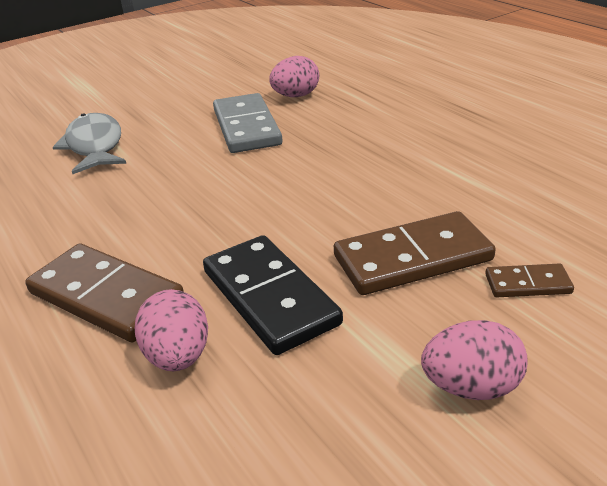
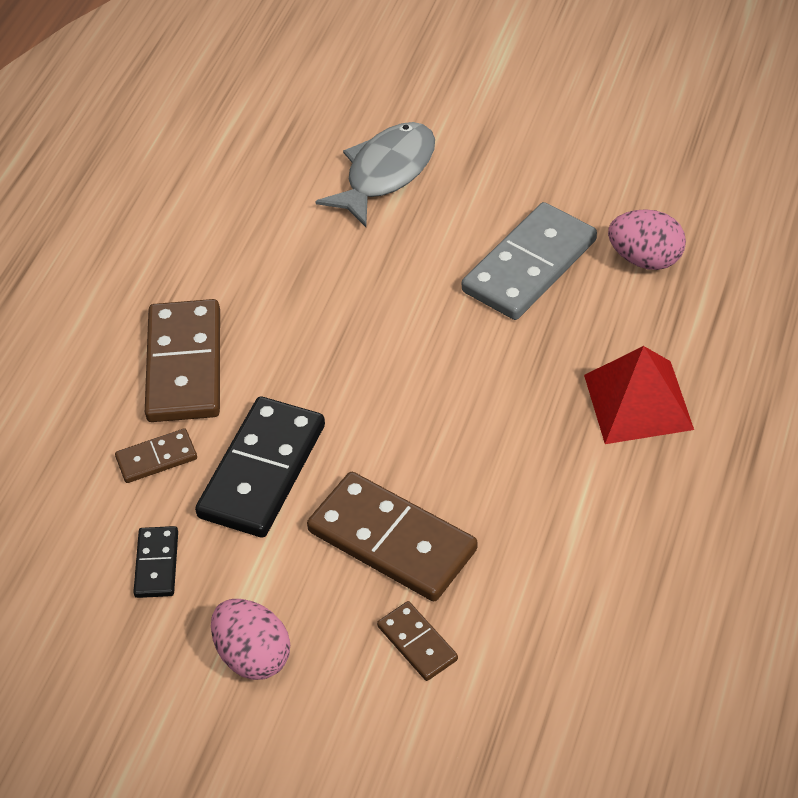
camera: 55 degrees right, 15 degrees up
(178, 356) = (156, 458): pink egg -> brown domino
(299, 410) = (157, 564): none -> black domino
(396, 130) = (638, 401): none -> red pyramid

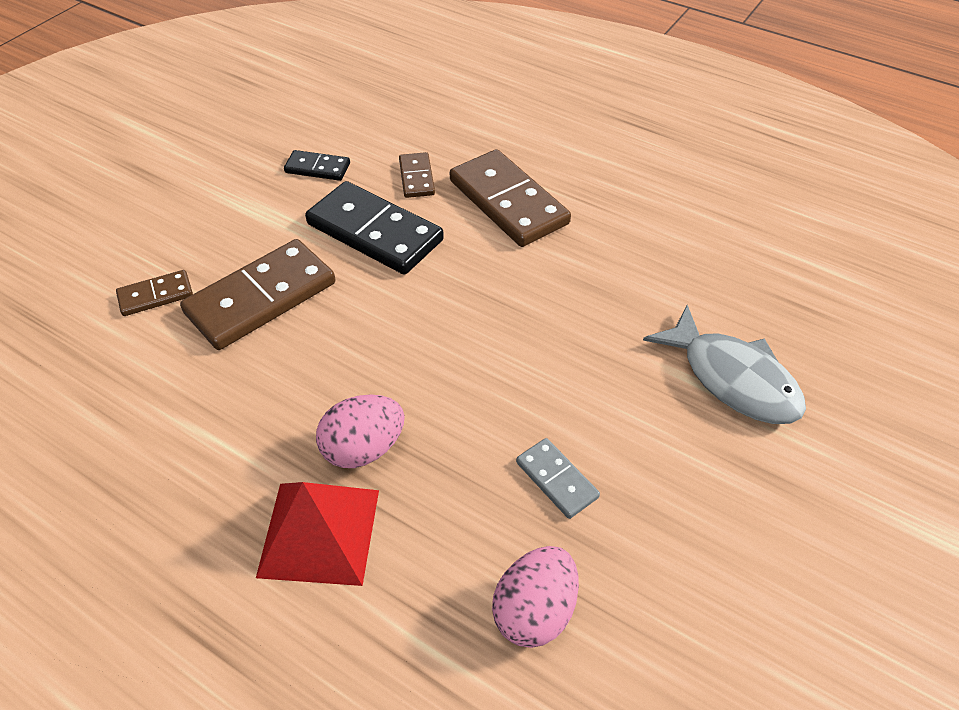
camera: 100 degrees right, 0 degrees up
(185, 365) = (508, 202): brown domino -> brown domino turned 45 degrees clockwise
(253, 656) = (208, 205): pink egg -> pink egg (363, 448)
(529, 266) = (557, 480): grey domino -> grey domino, size x0.50

